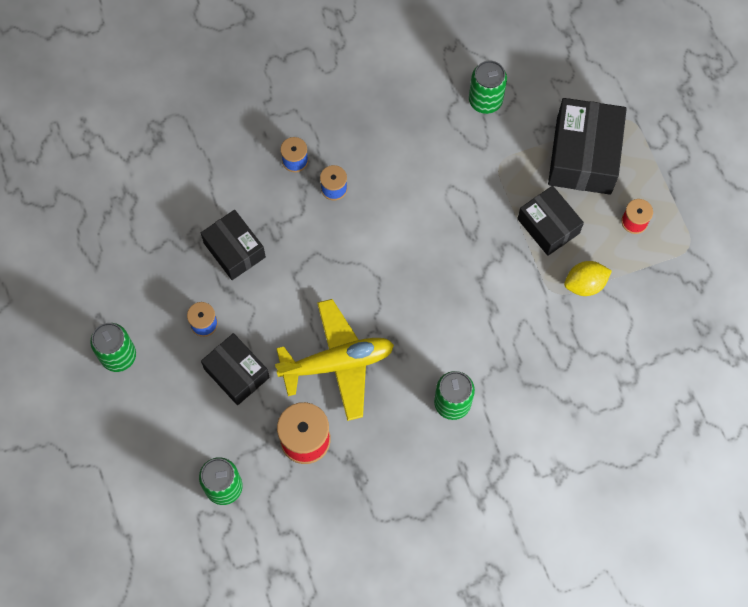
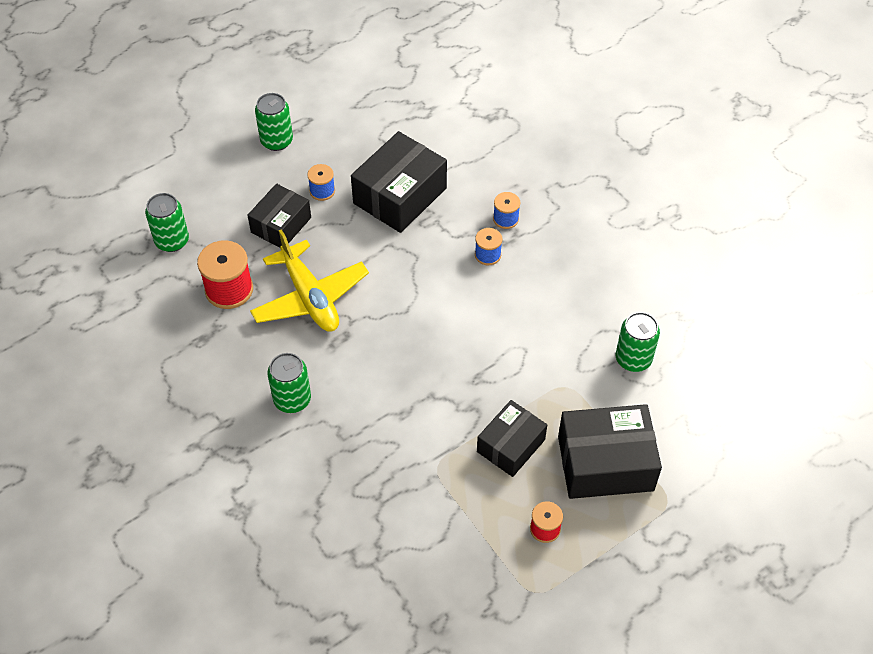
camera: 75 degrees right, 15 degrees down
(234, 250) = (400, 195): black box -> black box, size x1.56
(585, 284) = (455, 494): yellow lemon -> none

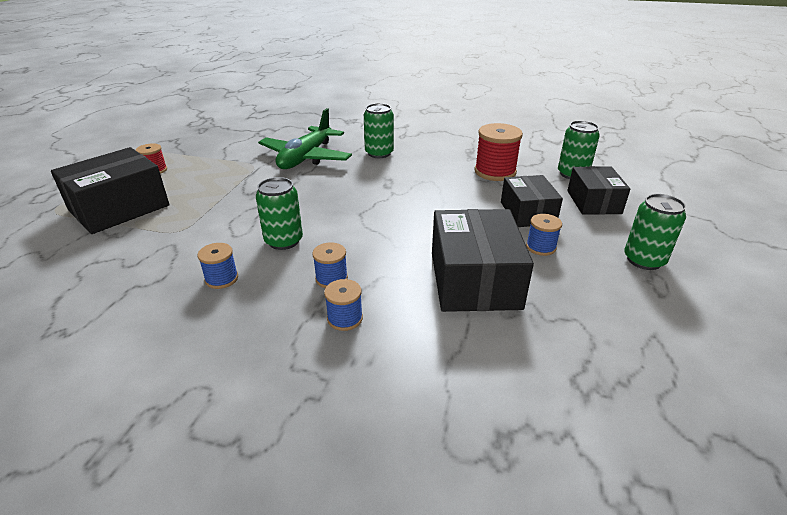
camera: 140 degrees right, 20 degrees down
(310, 297) = (439, 190): yellow plane -> none
(372, 444) = (306, 158): none -> green plane
(511, 446) = (206, 189): black box -> black box (593, 202)
(560, 302) = (221, 279): none -> blue spool
(633, 359) = (115, 272): green can -> green can (284, 241)

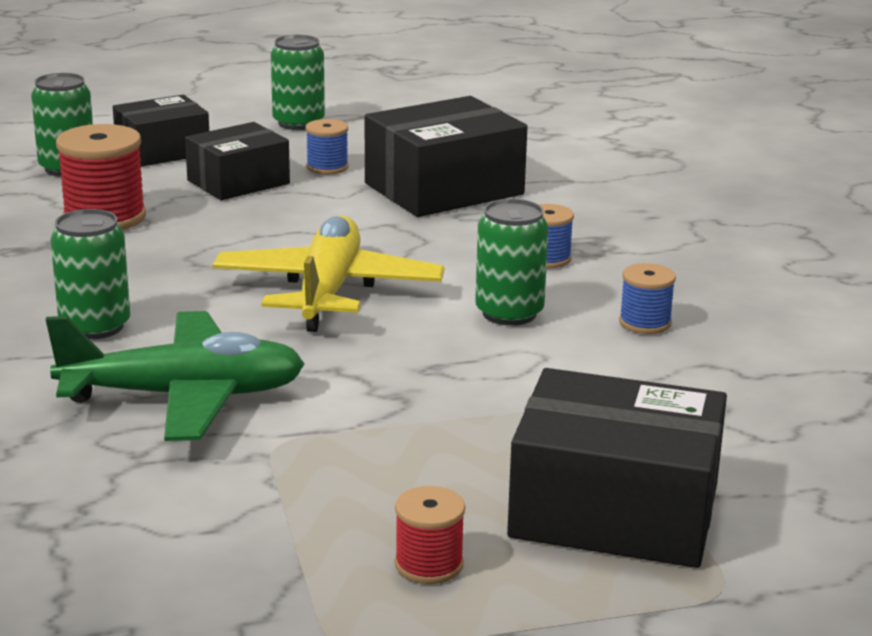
camera: 120 degrees left, 10 degrees down
(345, 318) = (603, 234): blue spool -> none
(361, 202) = (328, 291): none -> yellow plane

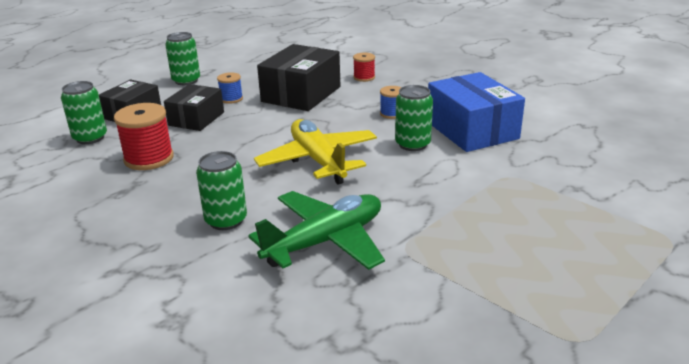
camera: 30 degrees left, 5 degrees up
(429, 564) = (554, 281): red spool -> red spool (364, 77)
(614, 511) = (584, 221): black box -> none
(645, 323) = (471, 130): blue spool -> blue box

